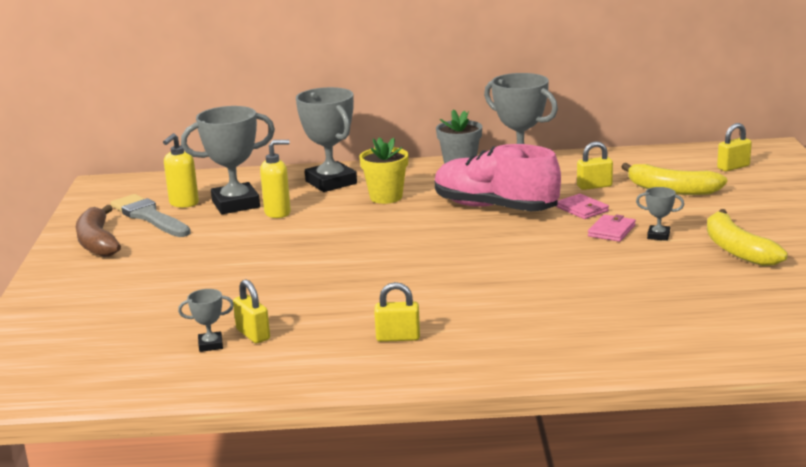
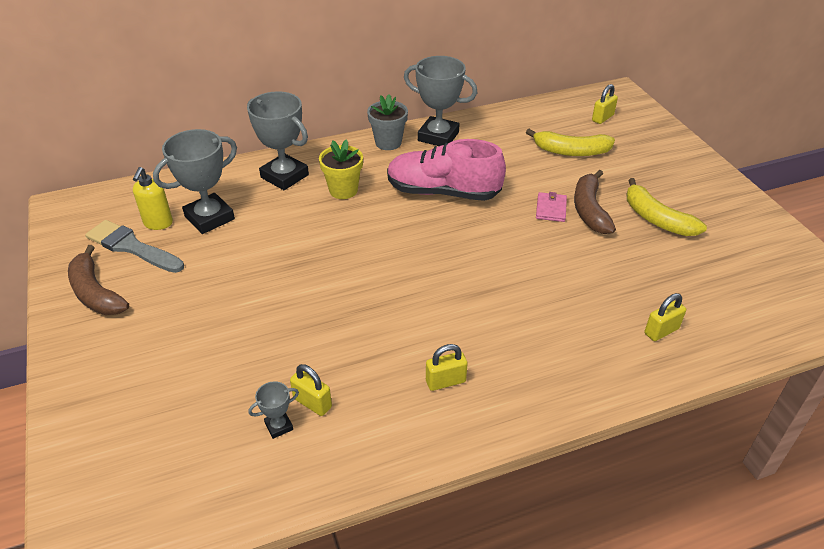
camera: 20 degrees left, 20 degrees up
(278, 213) = (255, 224): yellow soap dispenser -> none
(582, 209) = (514, 184): pink wallet -> none
(594, 186) = (509, 154): yellow padlock -> yellow padlock (661, 331)
(658, 236) = (589, 210): grey trophy -> brown banana

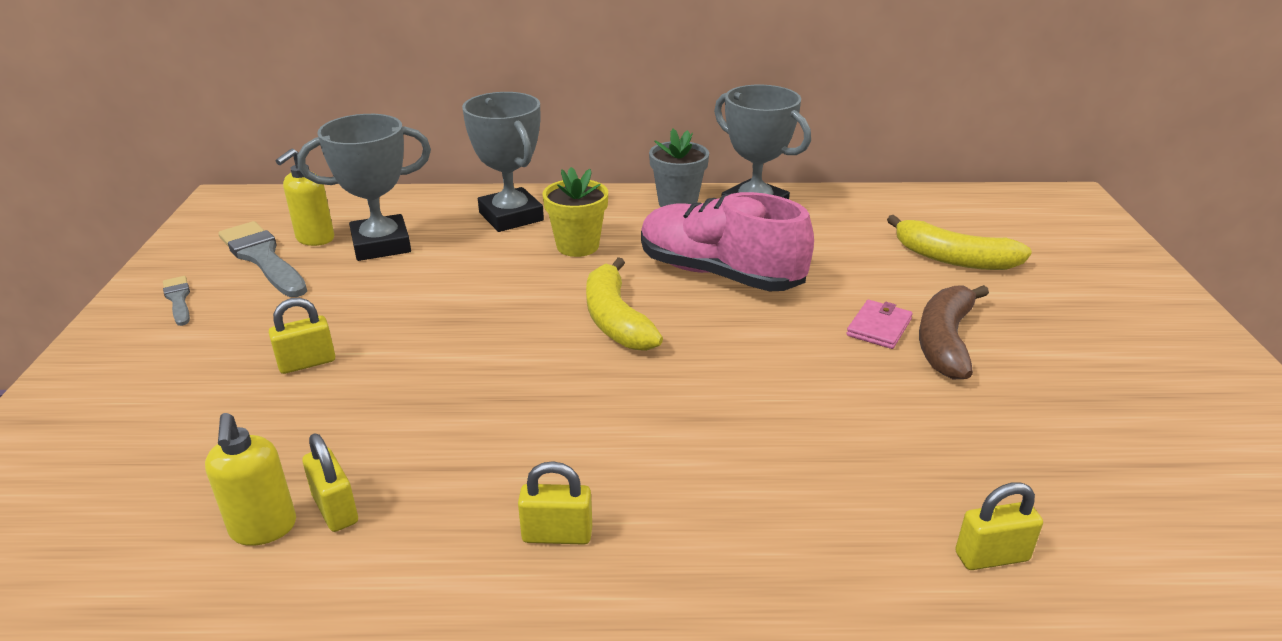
camera: 20 degrees right, 10 degrees down
(96, 293) = (178, 299): brown banana -> grey brush
(279, 426) = (263, 529): grey trophy -> yellow soap dispenser
(602, 118) = (1029, 225): yellow padlock -> yellow padlock (307, 363)
(656, 219) = (1062, 377): yellow banana -> yellow banana (616, 319)

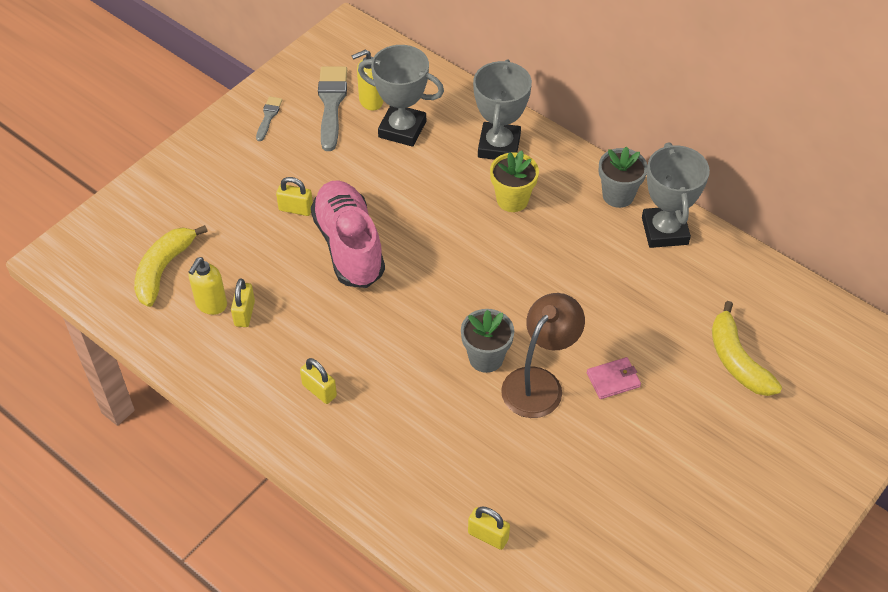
camera: 40 degrees right, 20 degrees up
(616, 319) = (473, 276): yellow banana -> yellow banana (164, 269)
(719, 274) = (570, 278): pink shoe -> pink shoe (349, 246)
(727, 379) = (486, 358): none -> grey flower pot
(814, 369) = (539, 383): none -> brown lamp
(945, 341) = (638, 415): brown banana -> none

